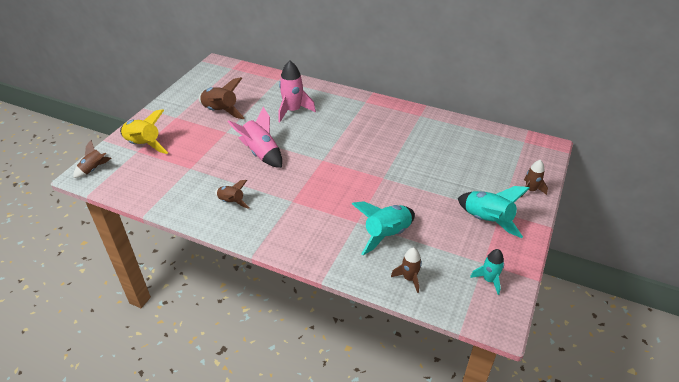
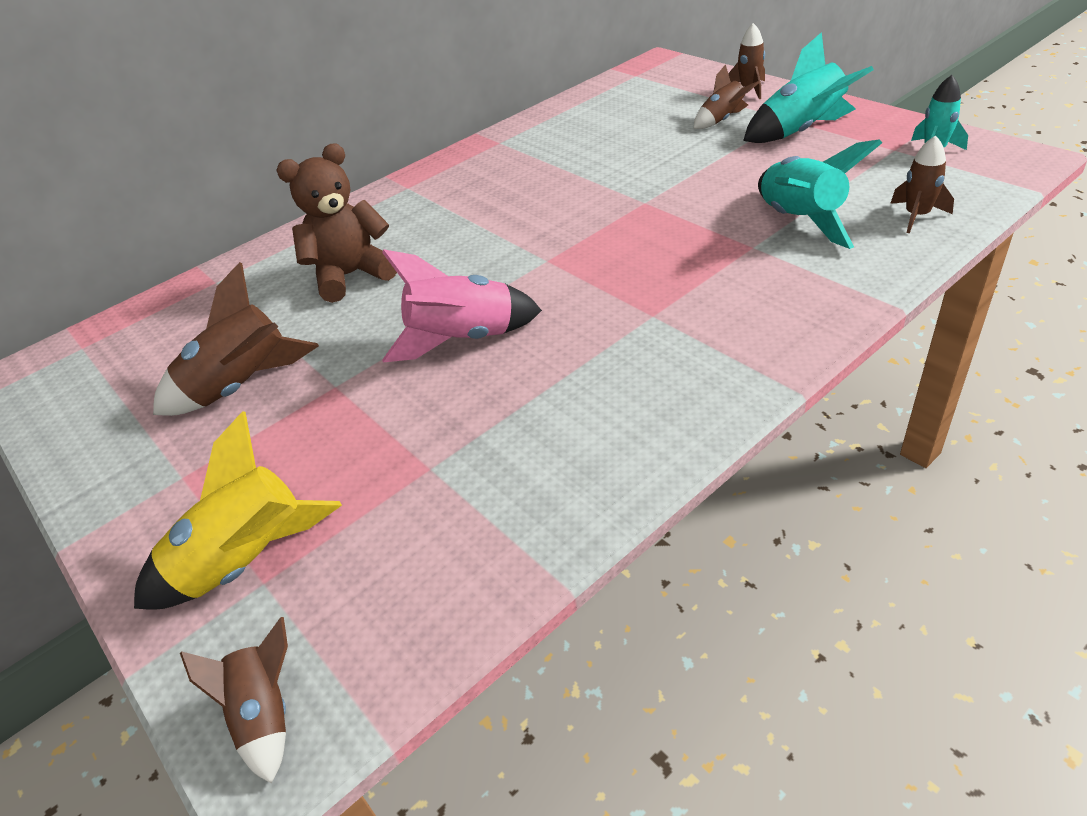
camera: 60 degrees left, 0 degrees up
(231, 202) = (608, 406): brown rocket -> brown rocket (722, 120)
(293, 111) = (351, 275): pink rocket -> brown teddy bear

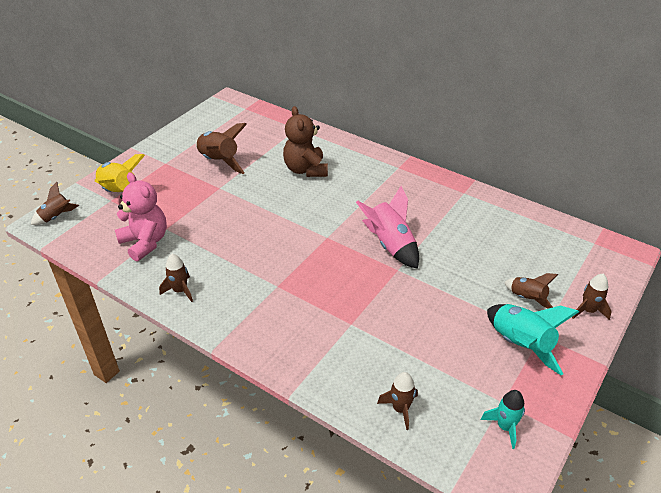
camera: 70 degrees right, 0 degrees up
(351, 275) = (306, 170): brown teddy bear -> brown teddy bear turned 150 degrees counterclockwise
(463, 339) = (254, 220): pink rocket -> pink rocket (390, 245)
(463, 503) = (145, 242): none -> pink teddy bear
(637, 440) = (180, 291): none -> brown rocket
(799, 221) = (385, 345): turquoise rocket -> none

